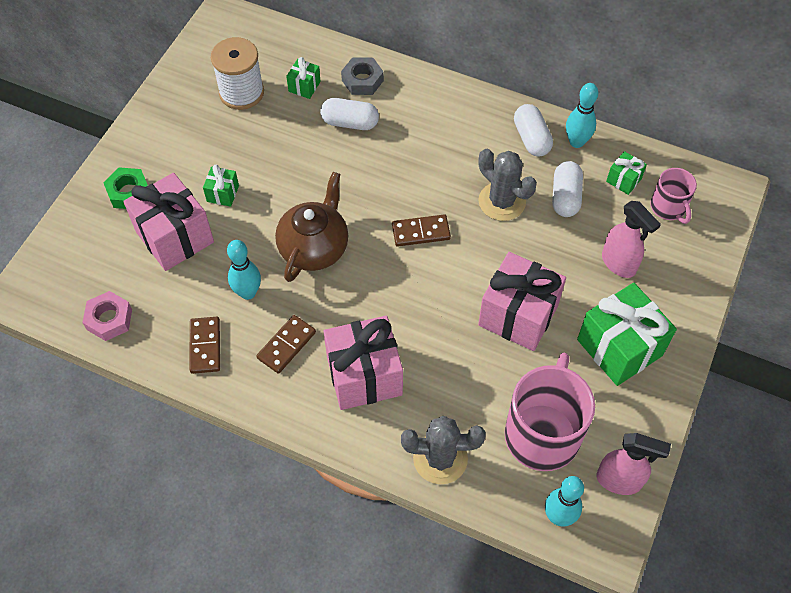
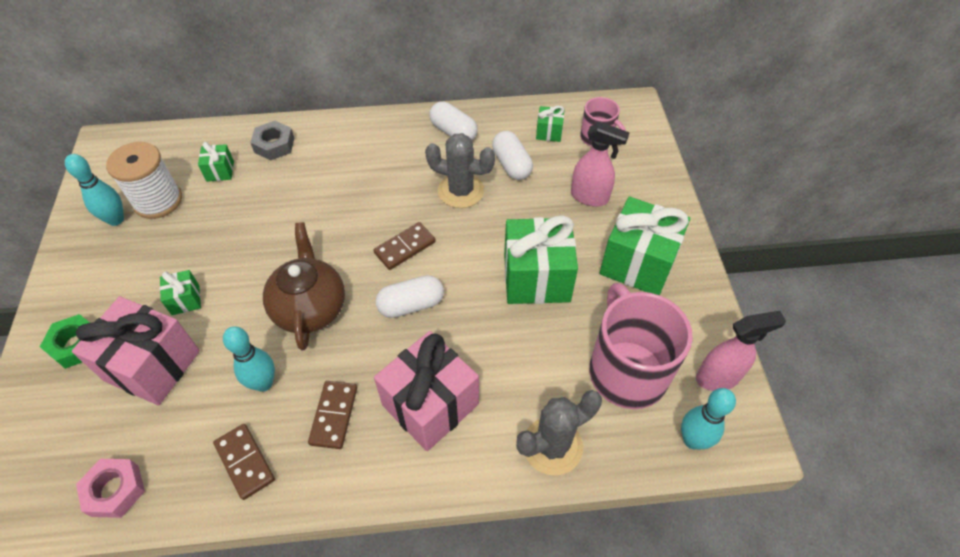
camera: 30 degrees left, 5 degrees down
(350, 122) = (282, 184): white capsule -> white capsule (411, 304)
(518, 315) = (536, 278): pink gift -> green gift
(576, 142) = (492, 120): turquoise bowling pin -> turquoise bowling pin (116, 220)

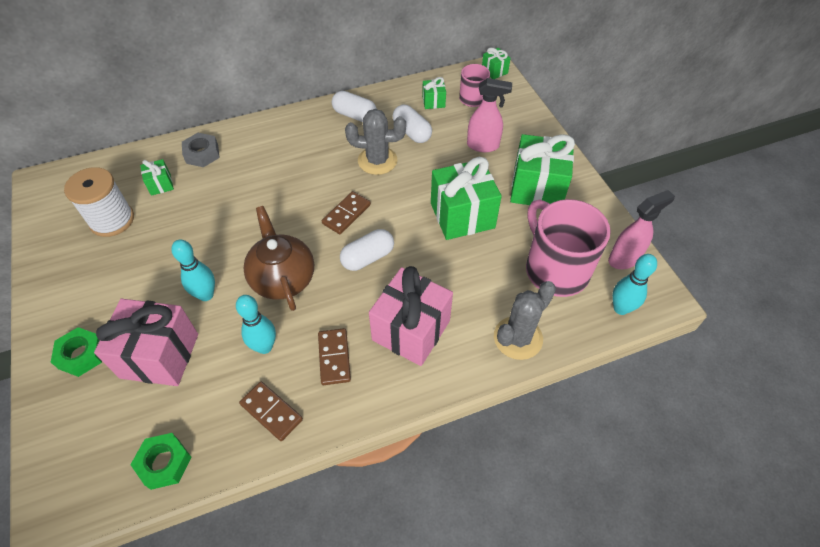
camera: 15 degrees left, 0 degrees up
(115, 490) = (164, 463): pink nut -> green nut
(116, 220) = (78, 243): turquoise bowling pin -> turquoise bowling pin (206, 295)
(185, 300) = (169, 296): green gift -> green gift (494, 71)

